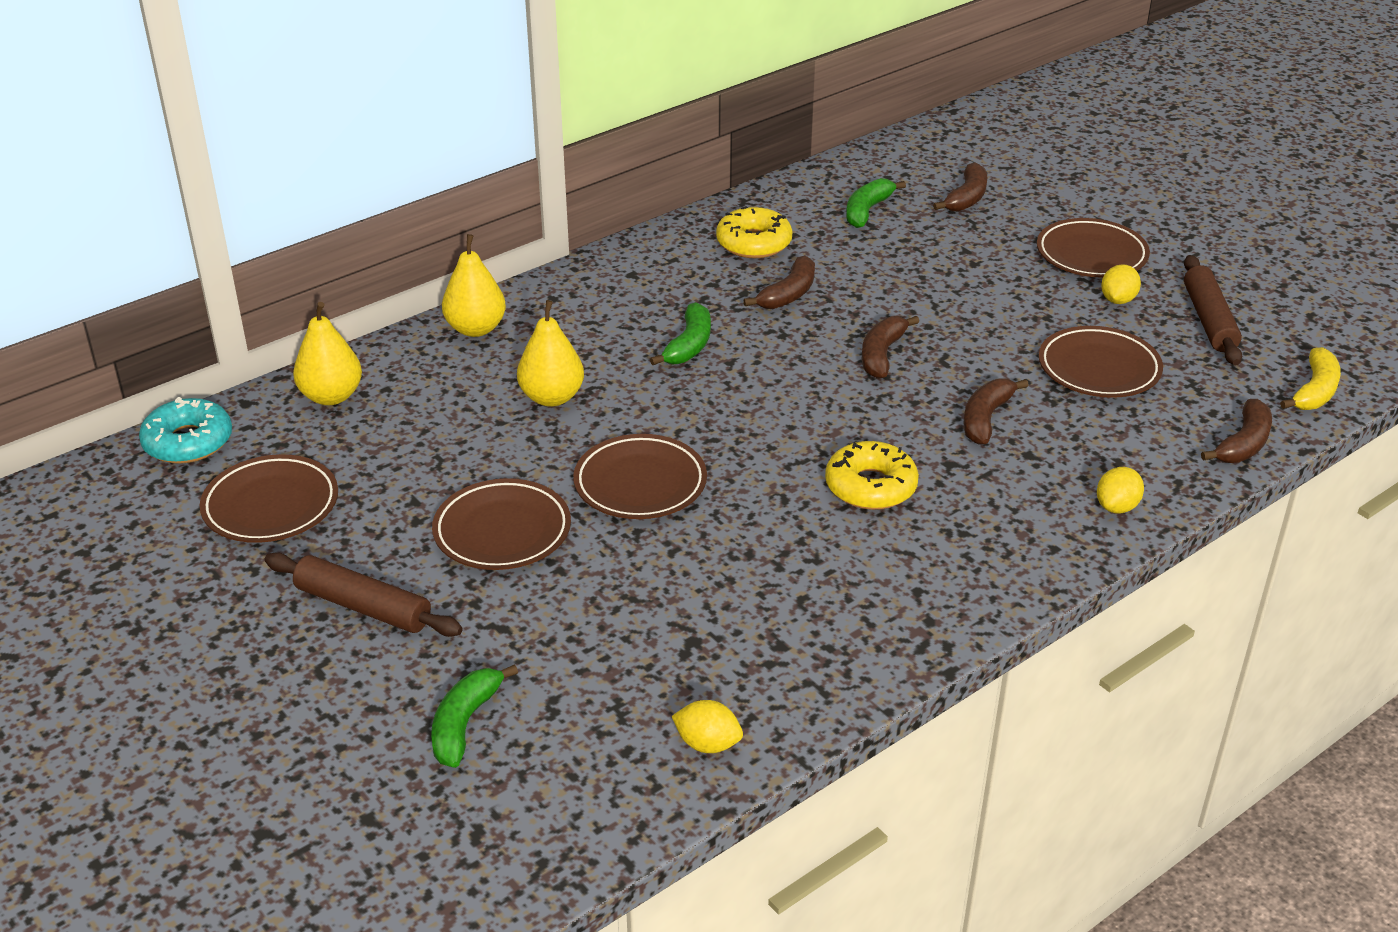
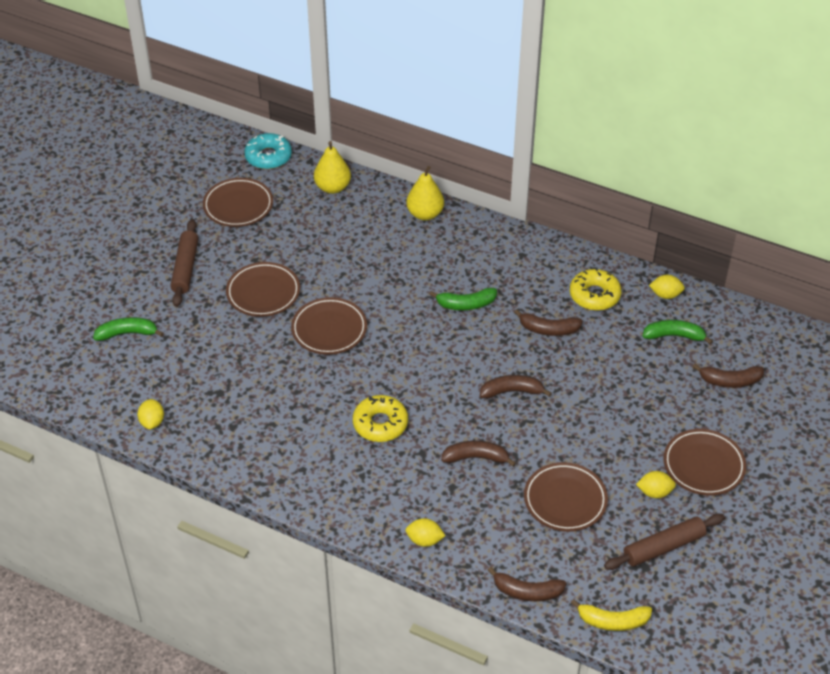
camera: 65 degrees right, 10 degrees up
(552, 397) = (382, 268): yellow pear -> none
(793, 195) = (665, 295): none -> yellow lemon

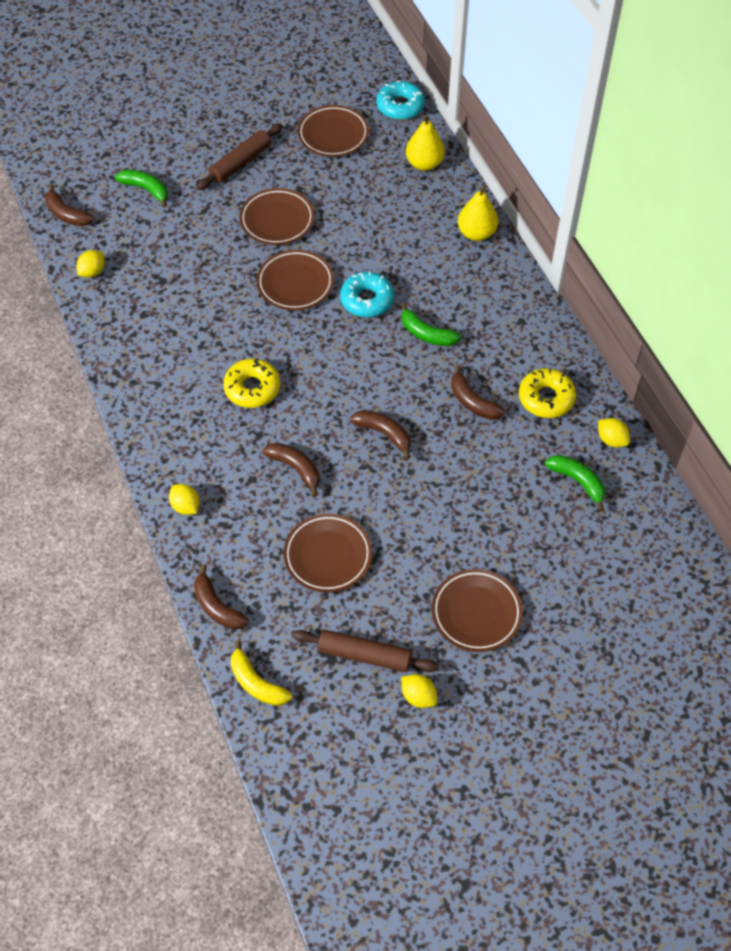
camera: 40 degrees right, 10 degrees up
(396, 308) = (367, 300): none -> turquoise donut
(654, 492) = (408, 604): yellow lemon -> yellow lemon (418, 696)
(730, 381) = (584, 556): brown banana -> brown banana (66, 214)

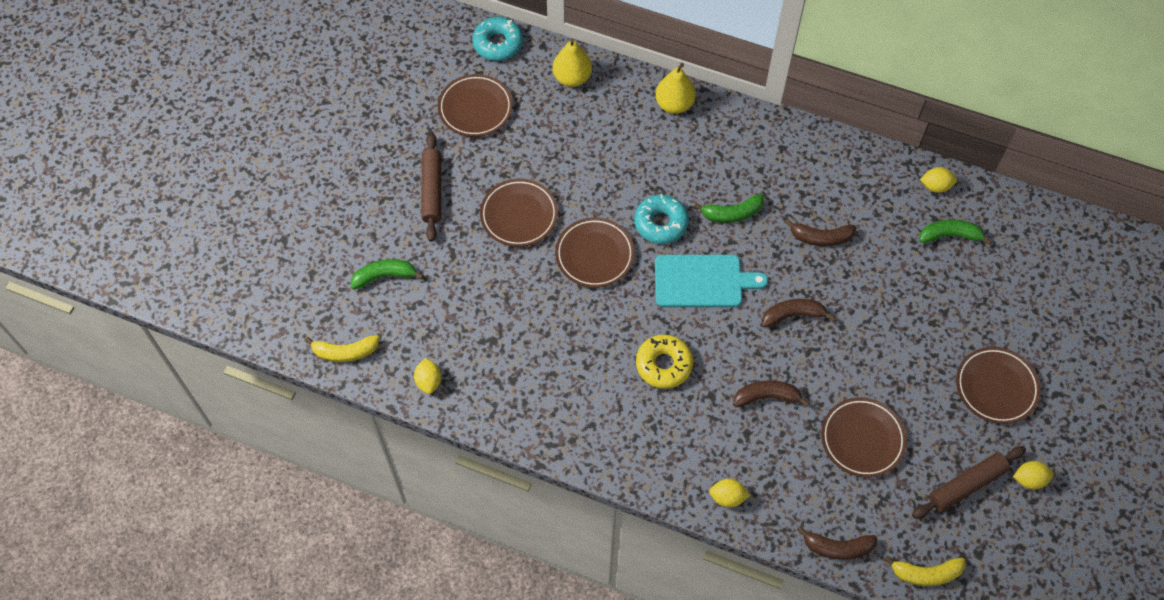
camera: 45 degrees left, 5 degrees up
(66, 214) = (345, 352): brown banana -> yellow banana
(347, 359) = (702, 281): none -> turquoise cutting board
(546, 398) = (863, 192): yellow donut -> none

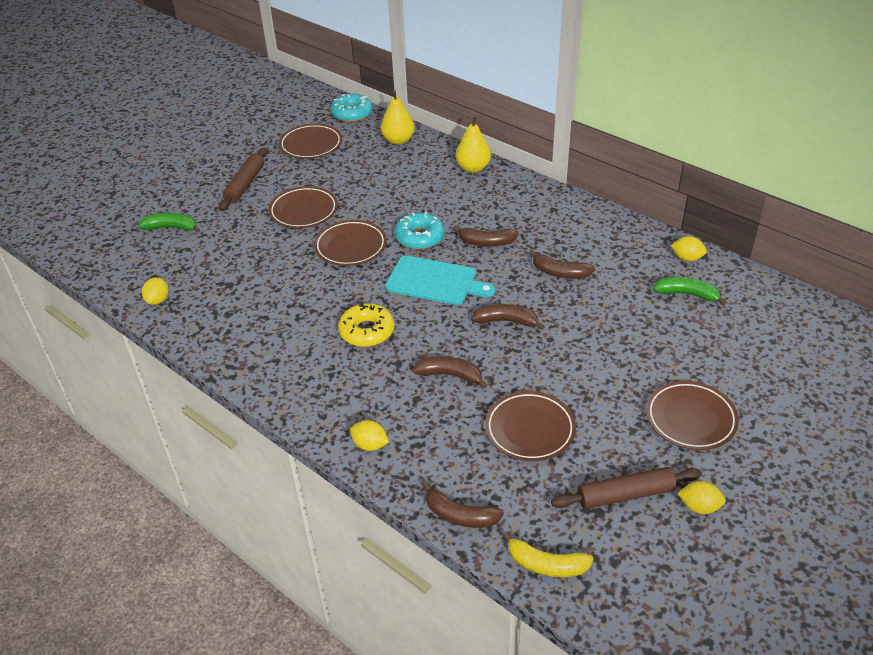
camera: 20 degrees right, 20 degrees down
(345, 352) = (106, 267): yellow banana -> none
(732, 213) = (486, 242): green banana -> brown banana

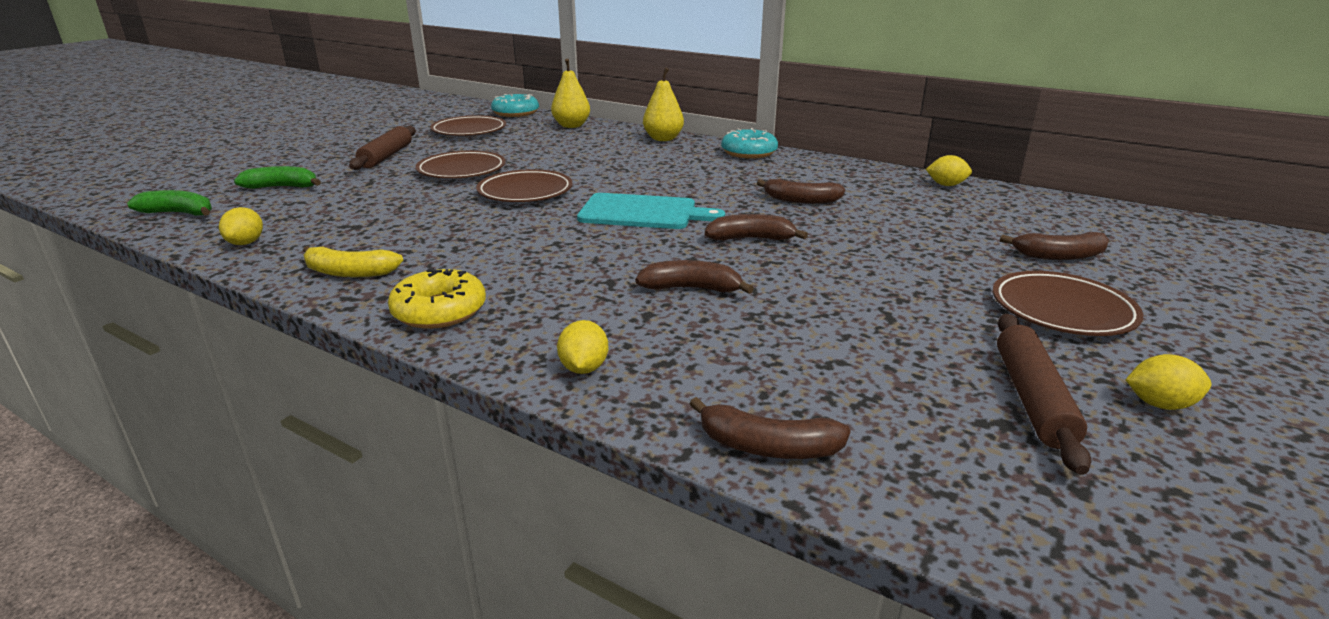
camera: 10 degrees left, 15 degrees down
(367, 331) = (558, 256): yellow donut -> yellow donut (439, 311)
(370, 445) = (584, 368): yellow lemon -> yellow lemon turned 75 degrees clockwise
(419, 237) = (613, 183): turquoise donut -> turquoise donut (749, 152)
(486, 242) = (698, 183): brown banana -> brown banana (1059, 256)
(530, 429) = (835, 335): brown plate -> none
(546, 564) = (961, 507): yellow banana -> yellow banana (349, 272)
(625, 495) = (1032, 398): brown rolling pin -> brown rolling pin turned 60 degrees counterclockwise
(687, 294) = (968, 209): green banana -> green banana (179, 213)

